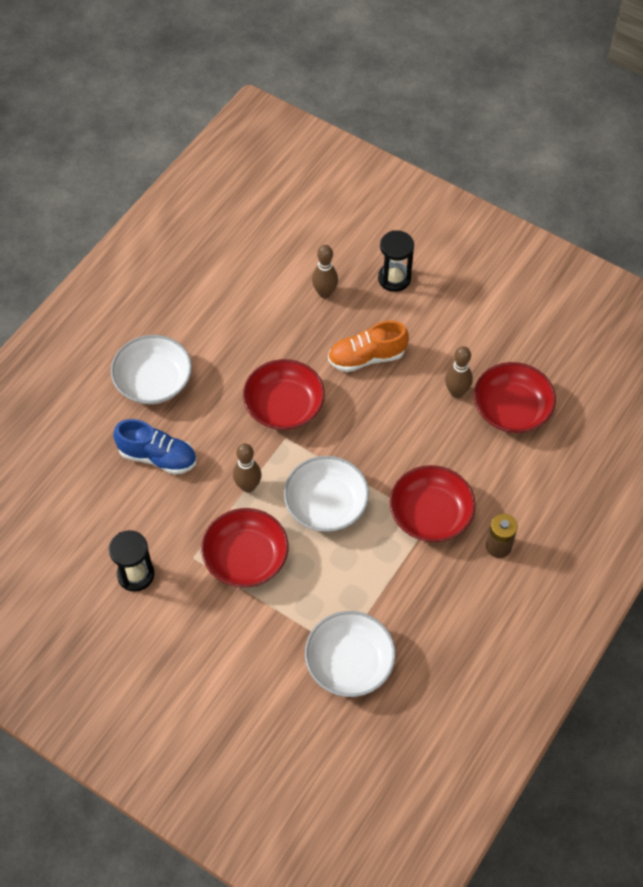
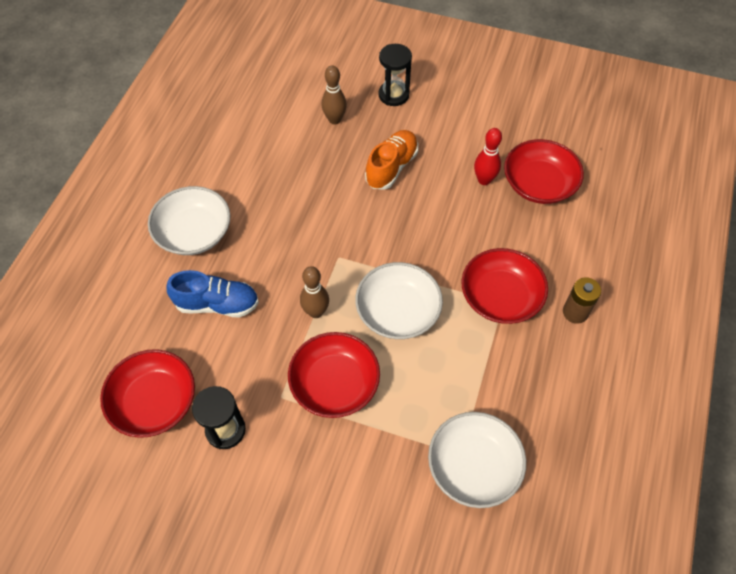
camera: 15 degrees left, 0 degrees up
(284, 406) = (328, 228): red bowl -> red bowl (154, 402)
(366, 357) = (391, 167): orange shoe -> orange shoe turned 150 degrees clockwise
(456, 392) = (484, 180): brown bowling pin -> red bowling pin

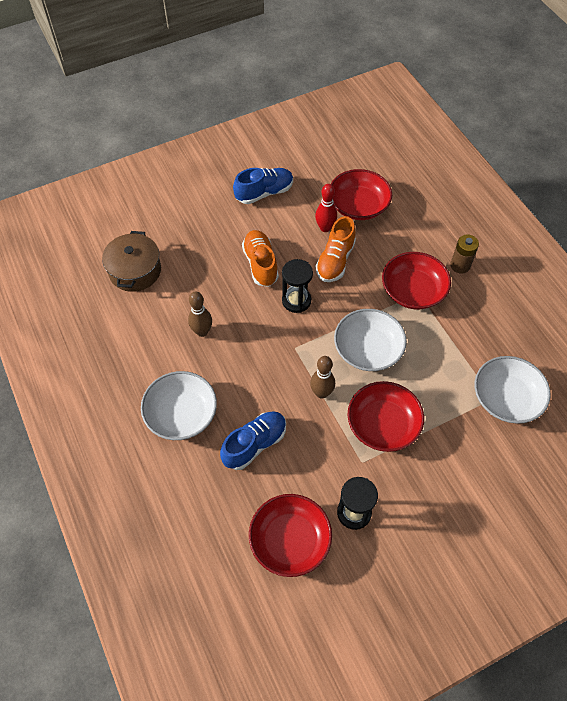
camera: 45 degrees left, 0 degrees up
(288, 96) = (135, 271): none -> brown pot
(334, 120) = (186, 262): brown bowling pin -> brown bowling pin (202, 331)
(393, 95) = (206, 216): black hourglass -> black hourglass (296, 301)
(459, 214) = (335, 261): none -> orange shoe
(465, 111) = (264, 193): none -> blue shoe

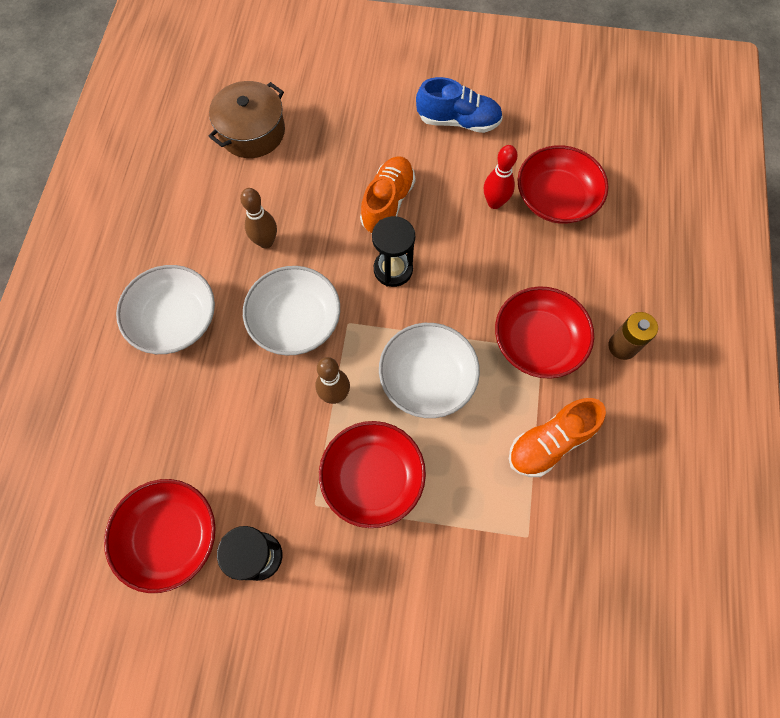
camera: 35 degrees right, 10 degrees up
(254, 444) = (219, 404): blue shoe -> none
(335, 261) = (475, 249): orange shoe -> orange shoe (550, 442)
(506, 398) = (544, 548): white bowl -> white bowl (295, 320)

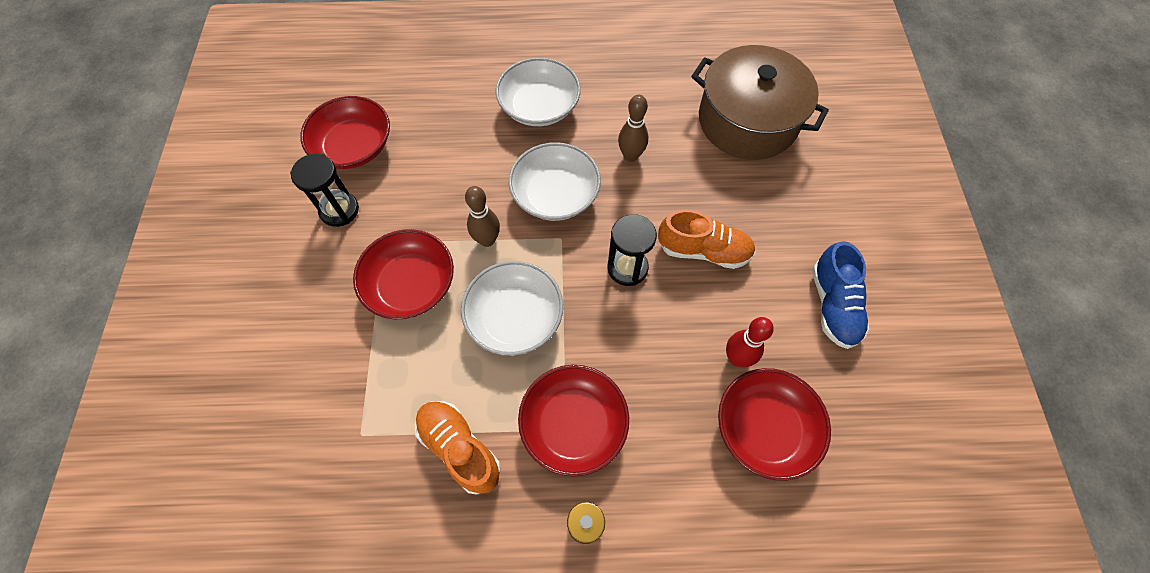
camera: 80 degrees right, 5 degrees down
(252, 132) = (747, 121): brown pot -> brown pot, size x1.51

